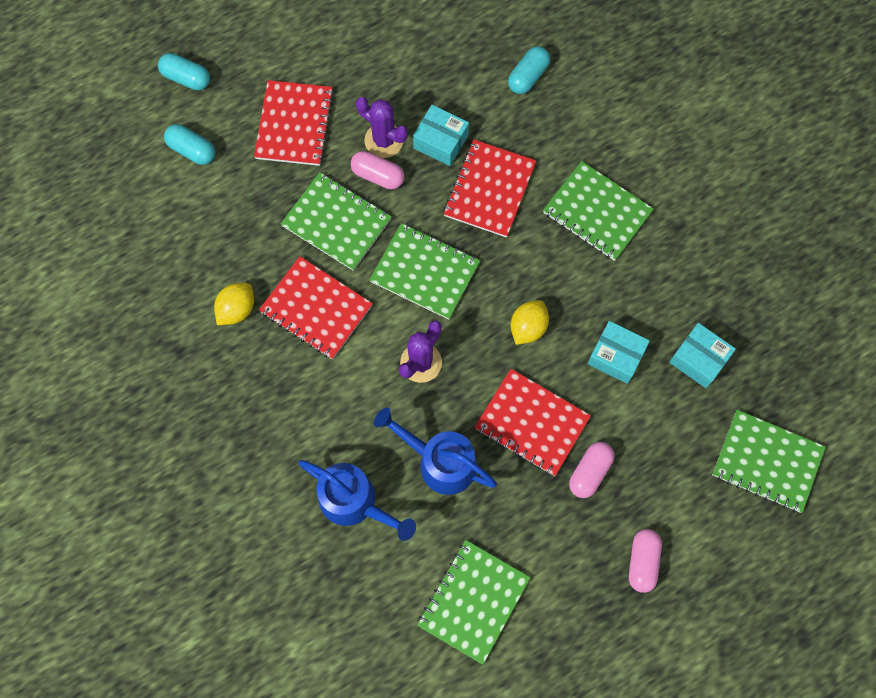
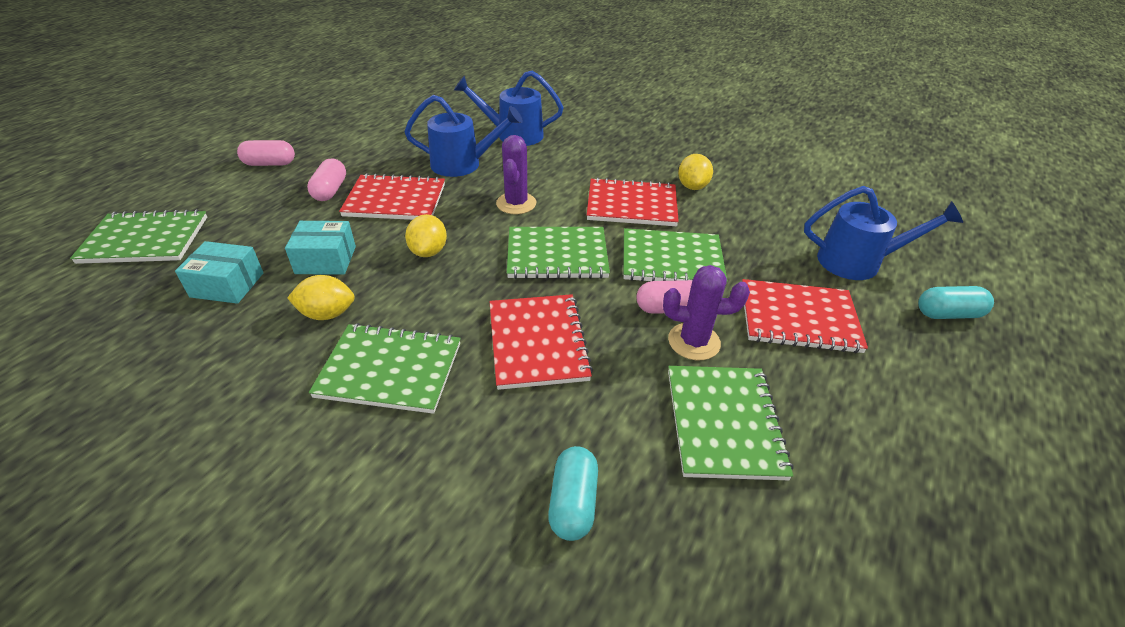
camera: 150 degrees right, 30 degrees down
(192, 150) = (858, 262): turquoise capsule -> blue watering can
(294, 124) = (798, 318): red notebook -> red notebook turned 60 degrees counterclockwise
(441, 141) = (630, 367): turquoise box -> none
(473, 601) = (400, 122): green notebook -> green notebook (723, 423)
(627, 288) = (327, 314): none -> yellow lemon
(642, 562) = (270, 164): pink capsule -> pink capsule turned 75 degrees counterclockwise

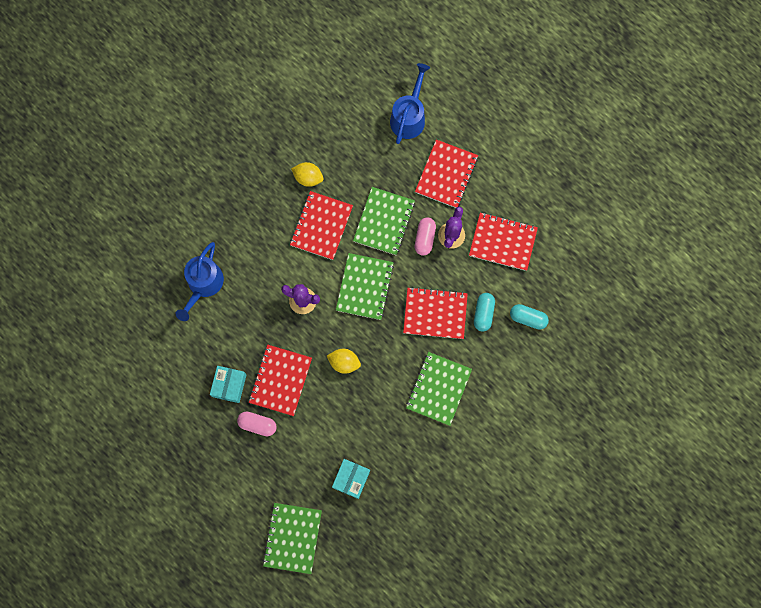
camera: 75 degrees left, 35 degrees up
(270, 164) = (208, 470): pink capsule -> none
(326, 260) = (339, 424): turquoise box -> turquoise box (229, 385)
(327, 314) = (389, 421): yellow lemon -> none
(463, 164) = (241, 329): blue watering can -> none
(723, 423) = (502, 242): green notebook -> red notebook
(947, 314) = (460, 96): turquoise capsule -> turquoise capsule (483, 313)

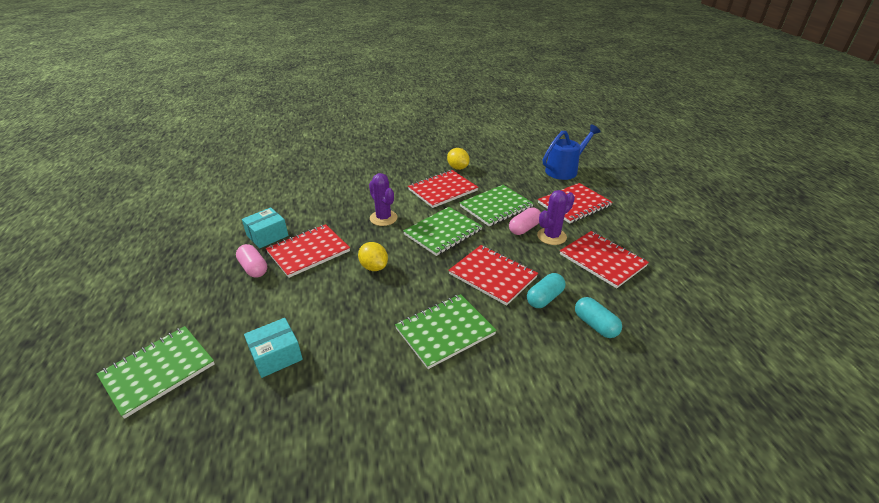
camera: 35 degrees right, 40 degrees down
(203, 285) = (323, 182): blue watering can -> none

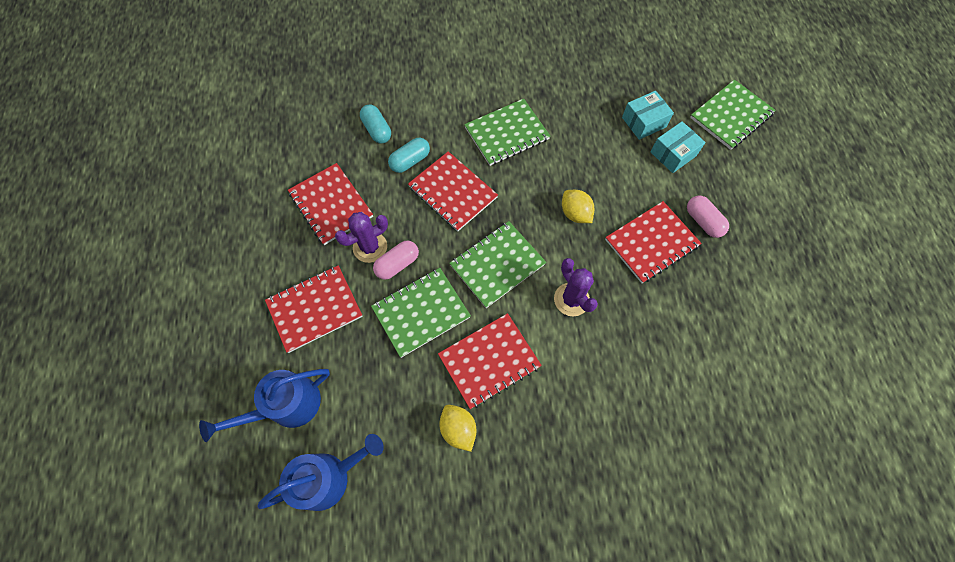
camera: 175 degrees left, 30 degrees up
(267, 235) = (709, 276): turquoise box -> turquoise box (673, 154)
(525, 152) = (329, 477): none -> blue watering can

